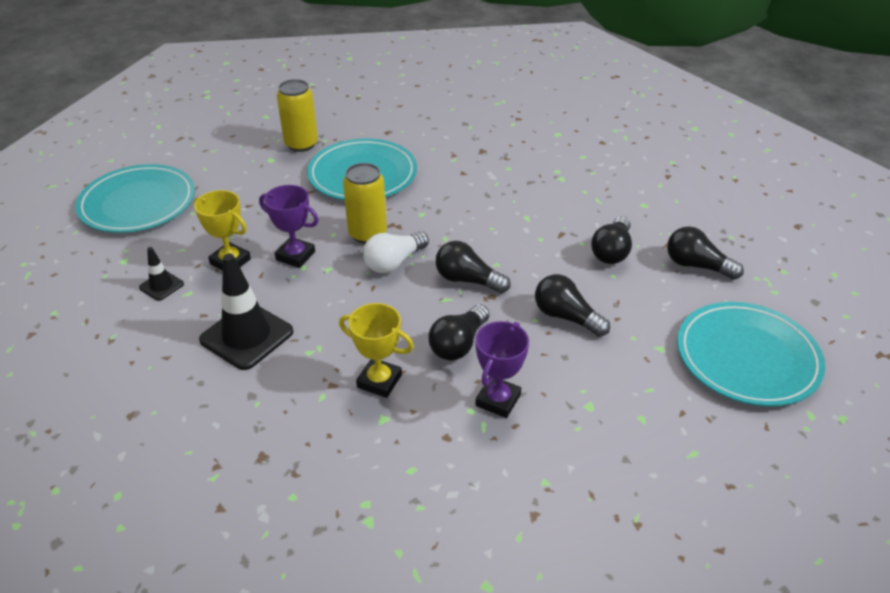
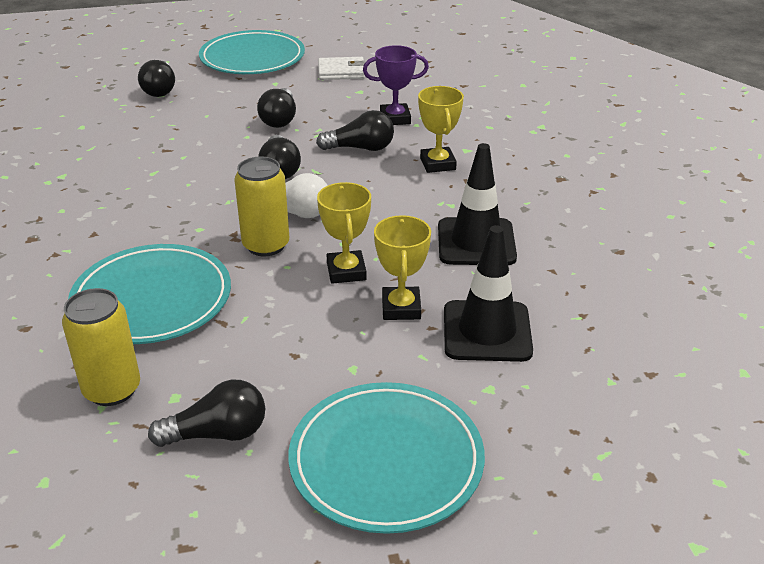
camera: 125 degrees left, 5 degrees down
(161, 286) = (487, 331): black traffic cone -> black traffic cone, size x1.98
(295, 256) = (346, 271): purple trophy -> yellow trophy
(611, 251) = (172, 123): black light bulb -> black light bulb (218, 433)
(656, 416) = (341, 72): none -> white wallet

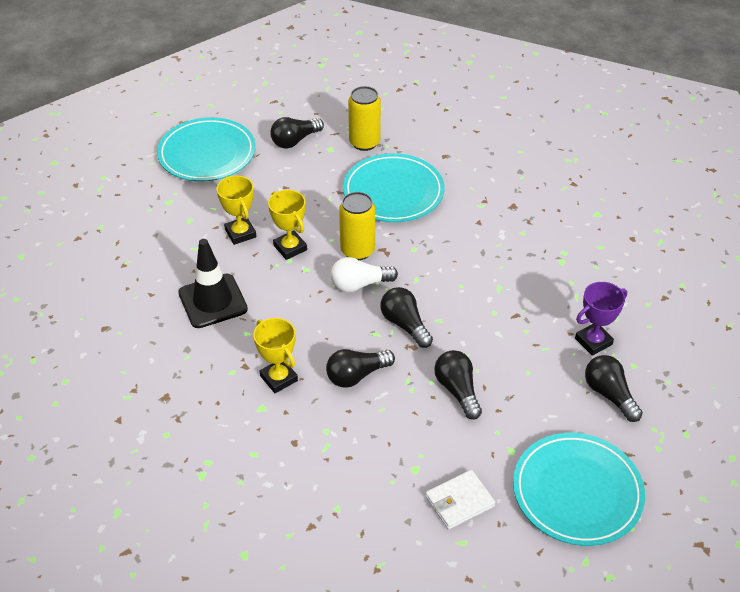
camera: 155 degrees right, 10 degrees up
(395, 118) = (351, 432): purple trophy -> purple trophy (593, 341)
(487, 331) = (181, 234): black traffic cone -> none

